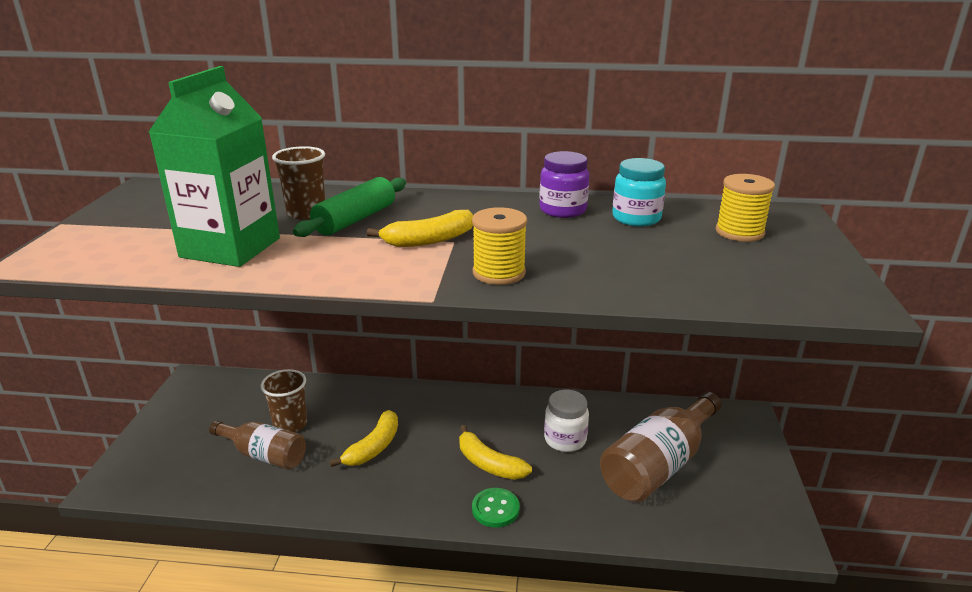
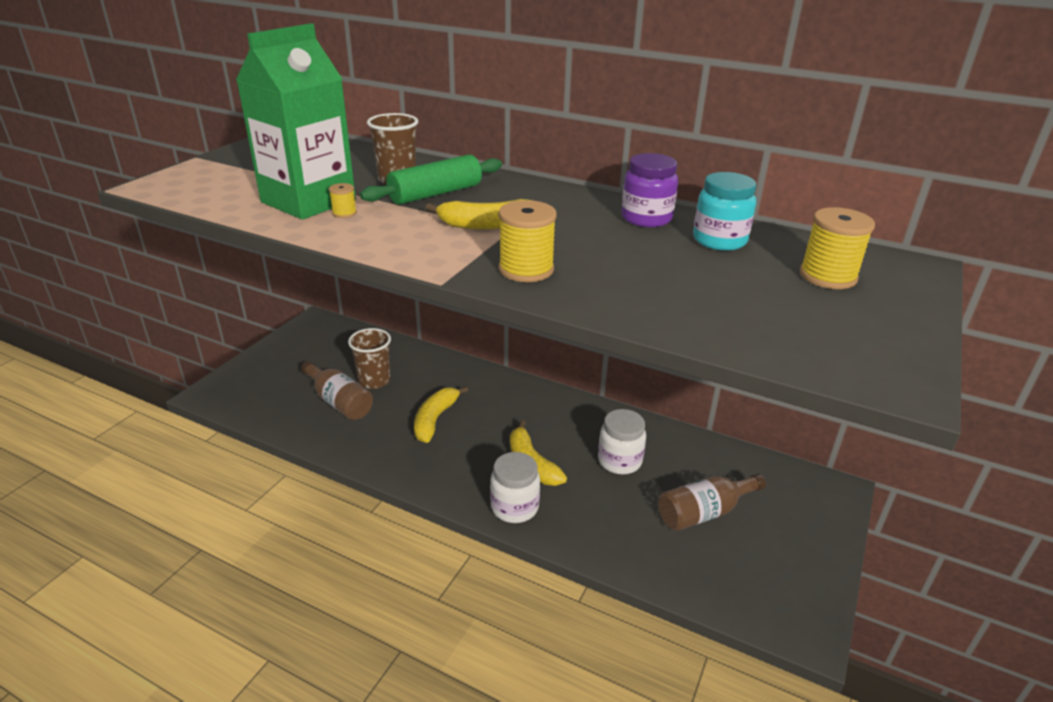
camera: 20 degrees right, 5 degrees up
(279, 253) = (344, 213): none -> yellow spool
(374, 447) = (435, 420): yellow banana -> yellow banana turned 150 degrees clockwise
(495, 509) = (514, 507): green button -> white jar
(659, 465) = (704, 512): brown bottle -> brown bottle, size x0.63

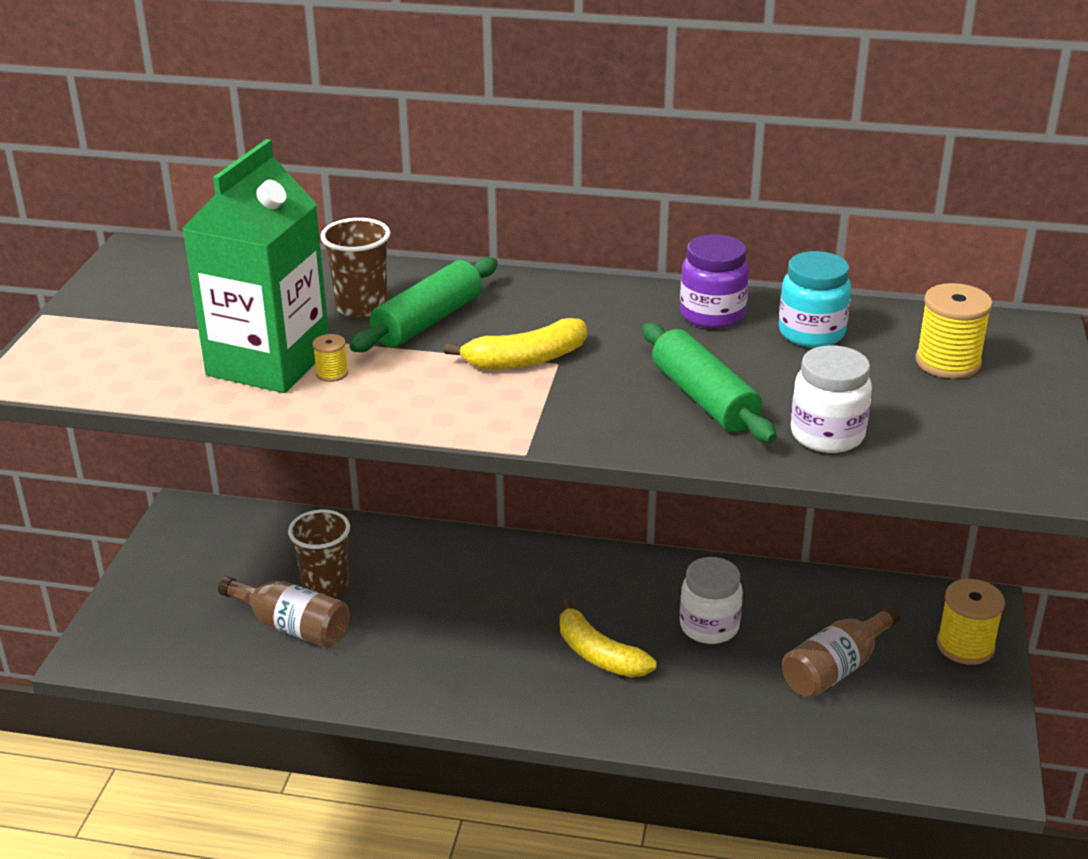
camera: 15 degrees left, 0 degrees up
(435, 420) = (441, 623): yellow banana -> none
(514, 507) = (603, 714): white jar -> white jar (827, 435)
(526, 269) = (612, 416): yellow spool -> yellow spool (965, 646)
(607, 270) = (704, 399): none -> green rolling pin

